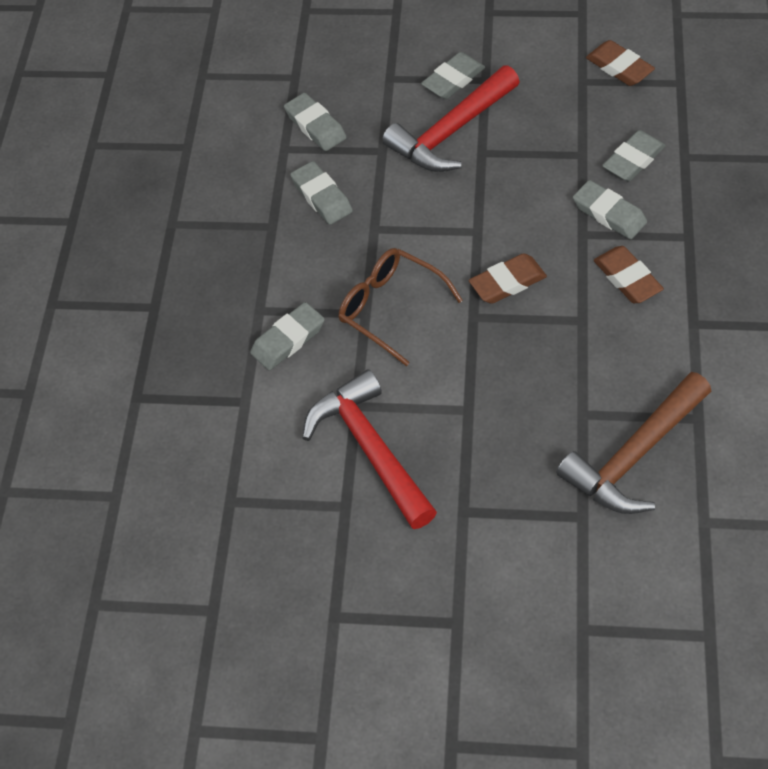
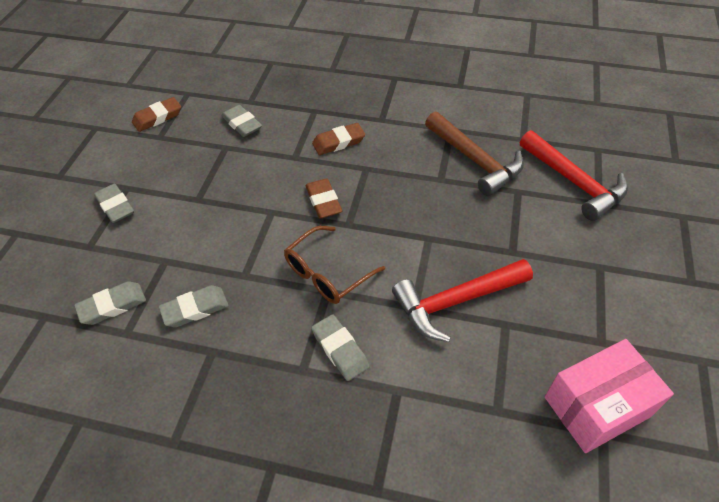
camera: 85 degrees left, 5 degrees down
(244, 605) = (596, 406): none -> pink box
(451, 132) = (168, 214): red hammer -> red hammer (574, 182)
(609, 213) = (282, 142): grey eraser -> none

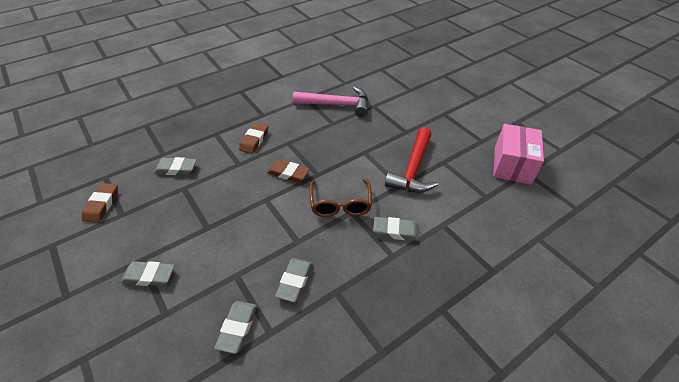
camera: 50 degrees left, 5 degrees down
(475, 160) = (337, 105): brown hammer -> pink hammer
(574, 182) = (390, 87): red hammer -> none

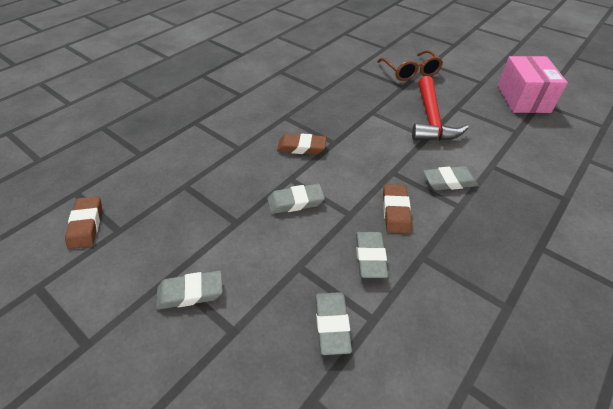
camera: 15 degrees left, 0 degrees up
(176, 169) = (165, 167): grey eraser -> grey eraser (295, 202)
(254, 140) = (244, 121): brown eraser -> brown eraser (395, 211)
(337, 105) = (317, 72): pink hammer -> none
(340, 204) = (376, 167): brown glasses -> brown glasses (410, 72)

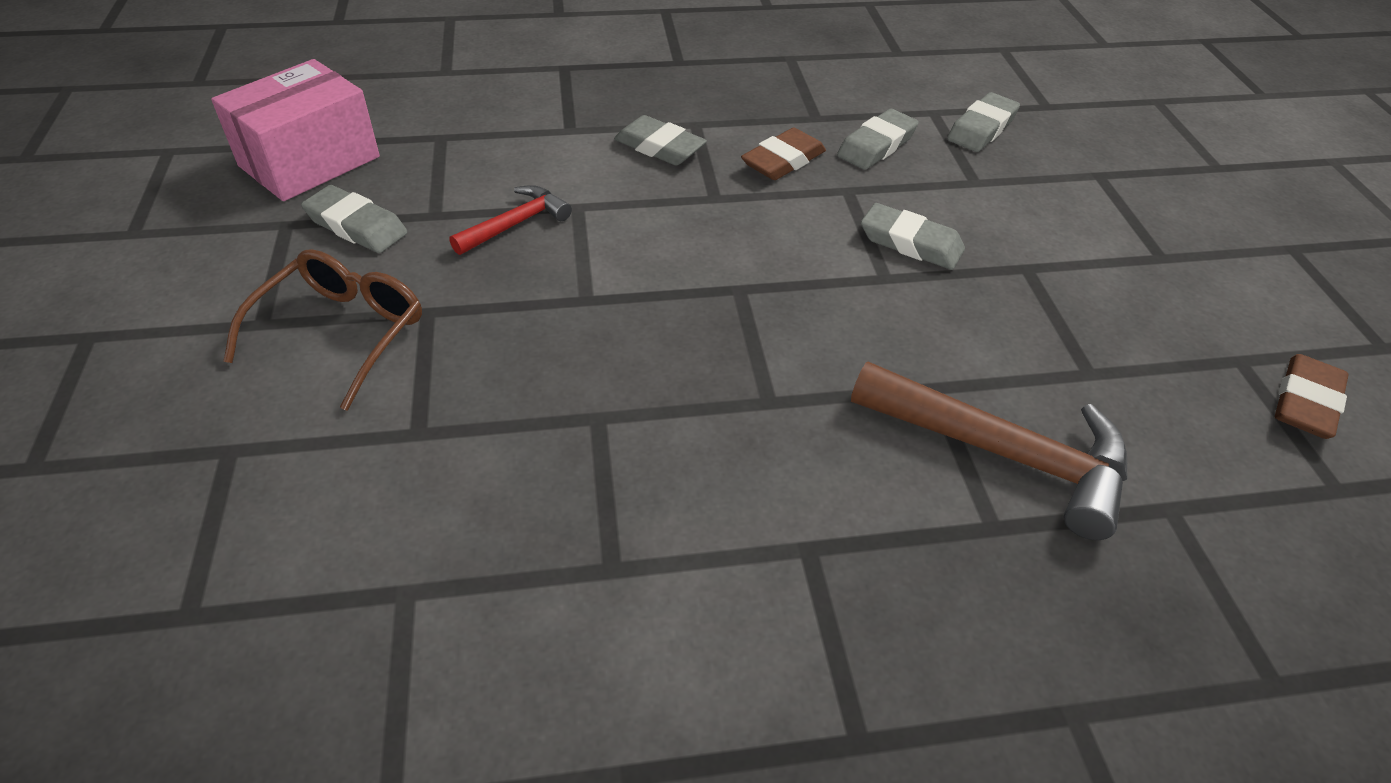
camera: 140 degrees left, 0 degrees up
(190, 293) = (1138, 228): grey eraser -> grey eraser (356, 226)
(202, 141) = (1003, 453): none -> brown hammer
(301, 147) = (809, 315): brown eraser -> none
(431, 119) = (515, 224): red hammer -> red hammer, size x0.55

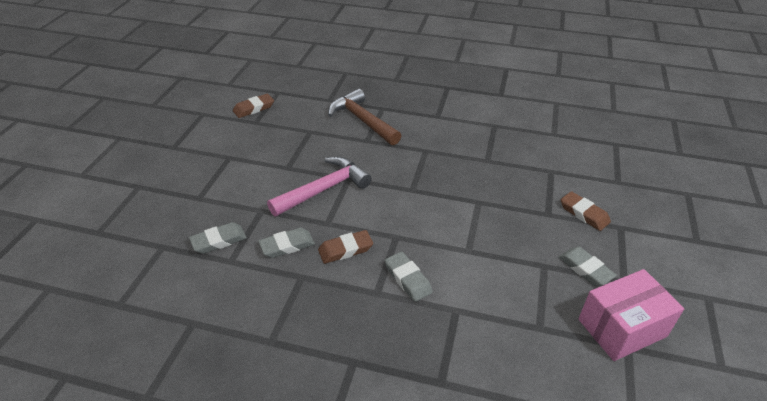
camera: 155 degrees left, 5 degrees down
(342, 332) = (584, 214): brown glasses -> brown eraser
(515, 224) = (502, 248): red hammer -> none
(910, 243) = (324, 189): grey eraser -> pink hammer

